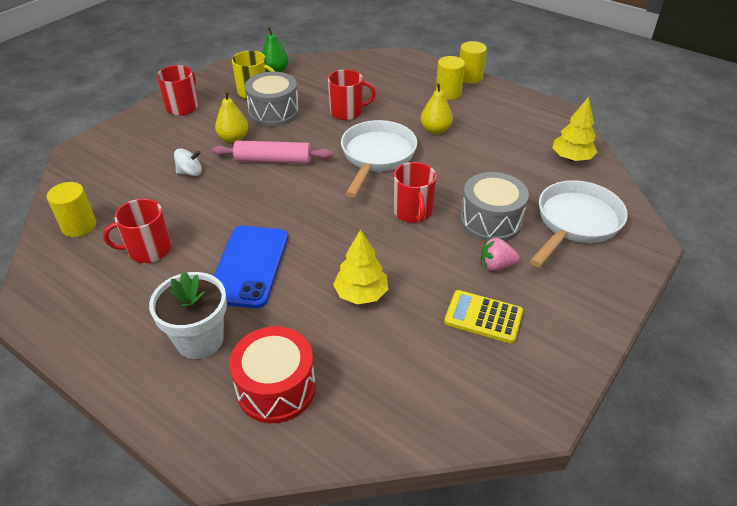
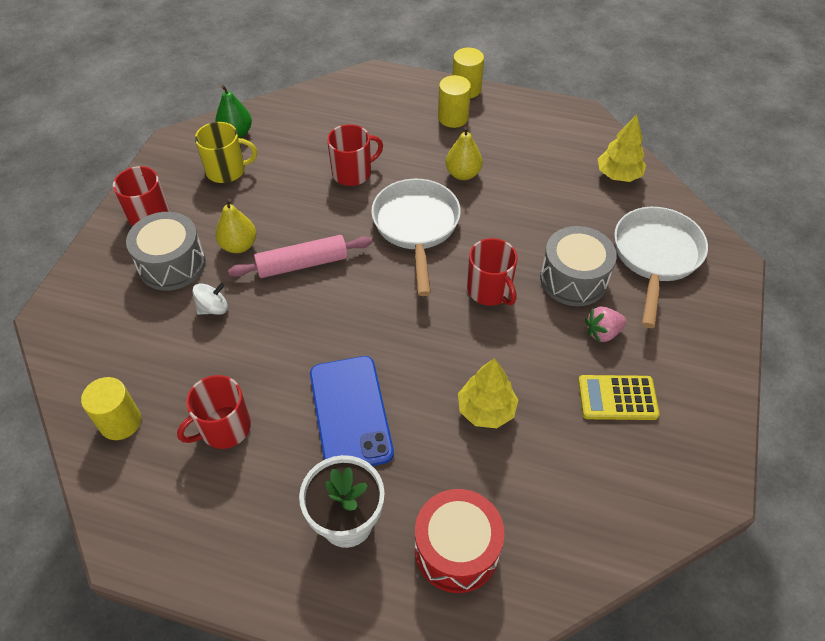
camera: 20 degrees left, 10 degrees up
(274, 112) = (267, 195): grey drum -> grey drum (172, 264)

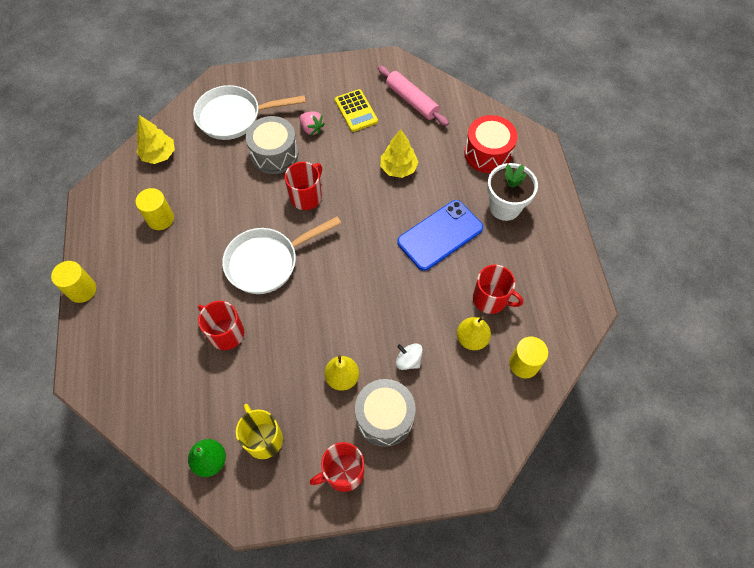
camera: 115 degrees left, 10 degrees up
(302, 264) = (339, 322): pink rolling pin -> pink rolling pin (412, 100)
(453, 118) = (126, 286): yellow cylinder -> yellow cylinder (160, 219)
(463, 174) = (196, 253): yellow pear -> yellow pear (471, 339)

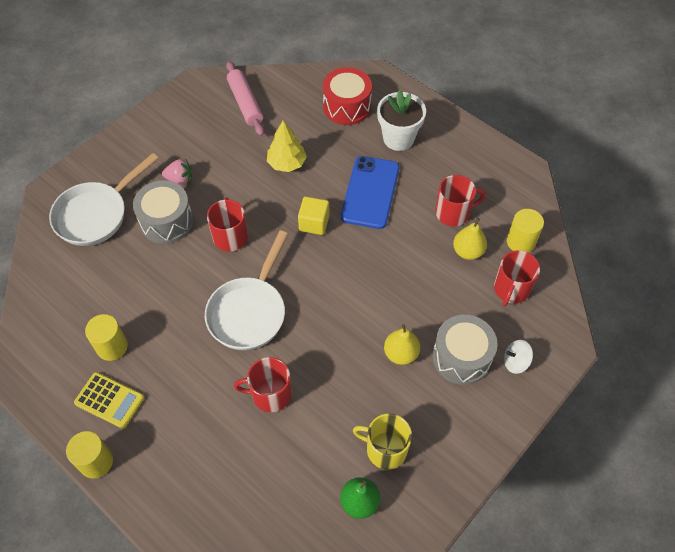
camera: 40 degrees left, 5 degrees down
(159, 155) = (53, 294): yellow tree -> none
(343, 472) = (471, 422): red mug -> red mug (511, 289)
(356, 111) = (205, 141): yellow calculator -> yellow calculator (109, 400)
(374, 229) = (314, 223): none -> yellow cube
(408, 360) = (438, 302): white spinning top -> white spinning top (515, 362)
(412, 100) = (245, 103): pink rolling pin -> pink rolling pin turned 60 degrees clockwise

